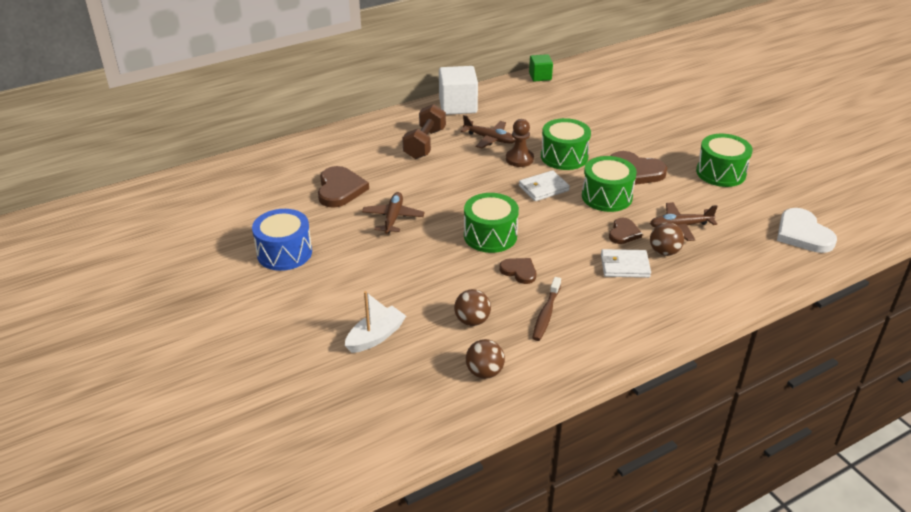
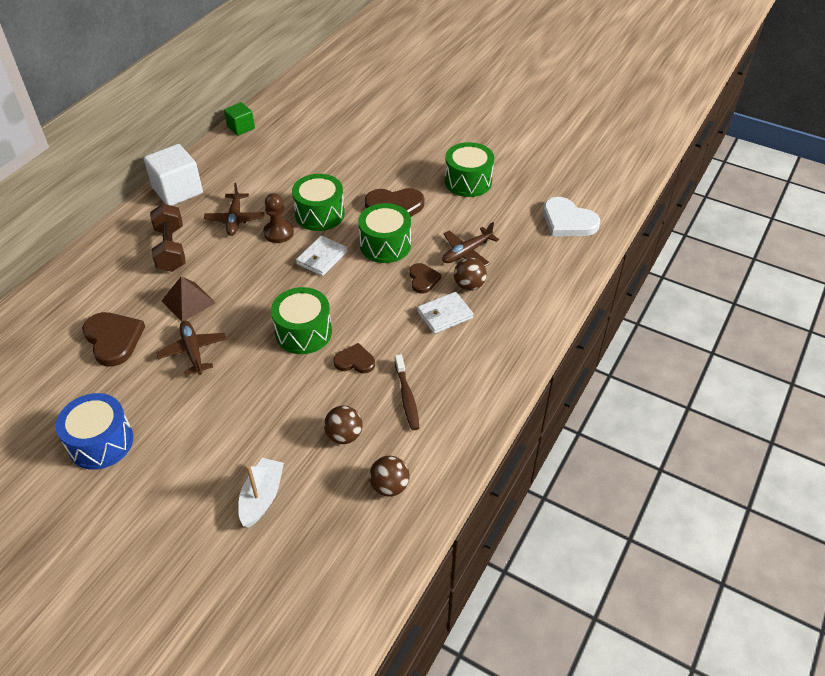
camera: 30 degrees left, 10 degrees up
(413, 183) = (188, 301): none -> brown pyramid
(490, 139) = (235, 219): brown plane -> brown plane turned 90 degrees clockwise

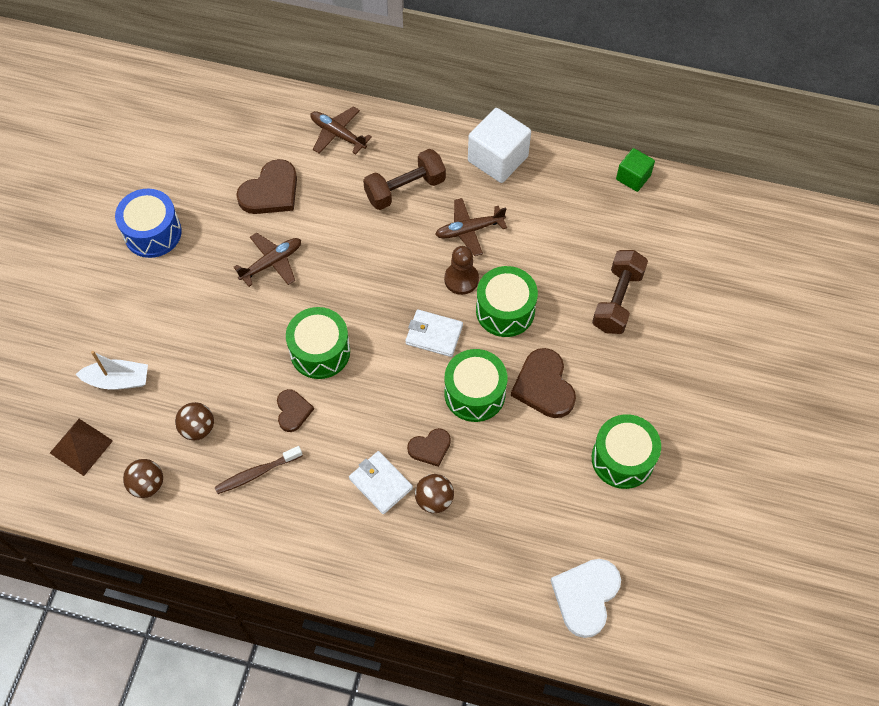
camera: 75 degrees right, 15 degrees up
(188, 301) = (335, 233): brown pyramid -> brown pyramid (81, 446)
(340, 157) = (617, 300): none -> brown dumbbell
(466, 252) = (489, 485): brown plane -> brown plane (337, 134)

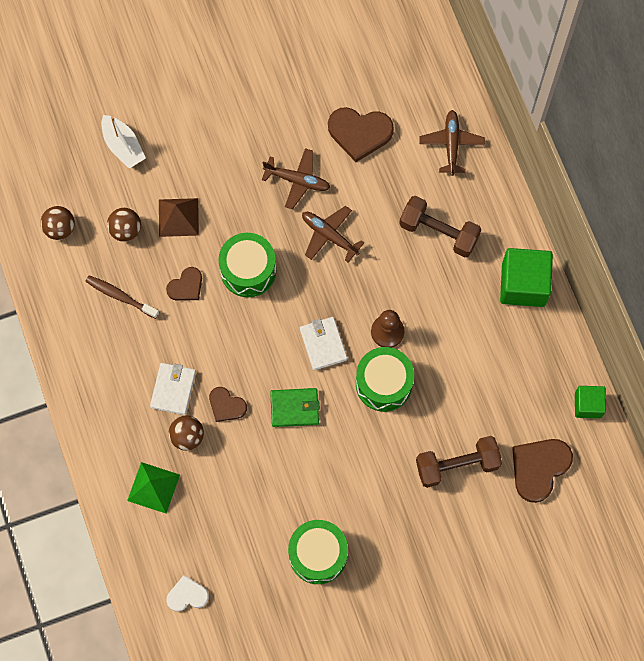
camera: 55 degrees right, 10 degrees up
(81, 446) = (56, 161): brown pyramid -> brown pyramid (178, 217)
(152, 233) = (259, 75): blue drum -> none
(461, 561) = (153, 487): none -> green pyramid
(469, 230) = (437, 307): brown plane -> brown plane (329, 235)
(474, 393) = (294, 408): green drum -> green wallet
(498, 159) = (523, 284): white cube -> green cube
(544, 386) = (338, 456): brown heart -> brown heart (539, 468)
(586, 596) = (187, 595): white heart -> white heart, size x0.59

